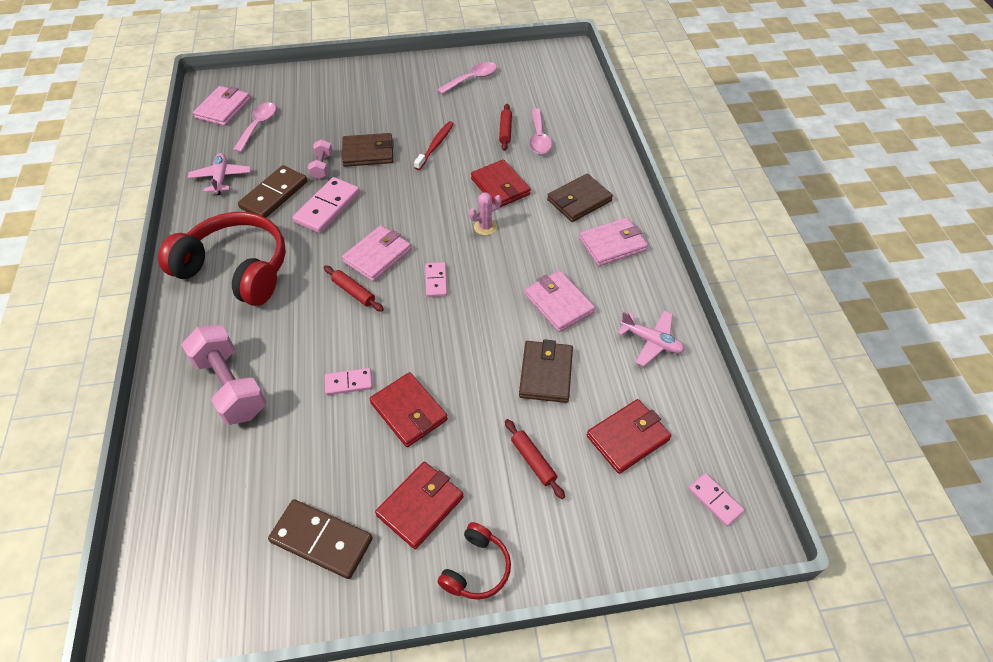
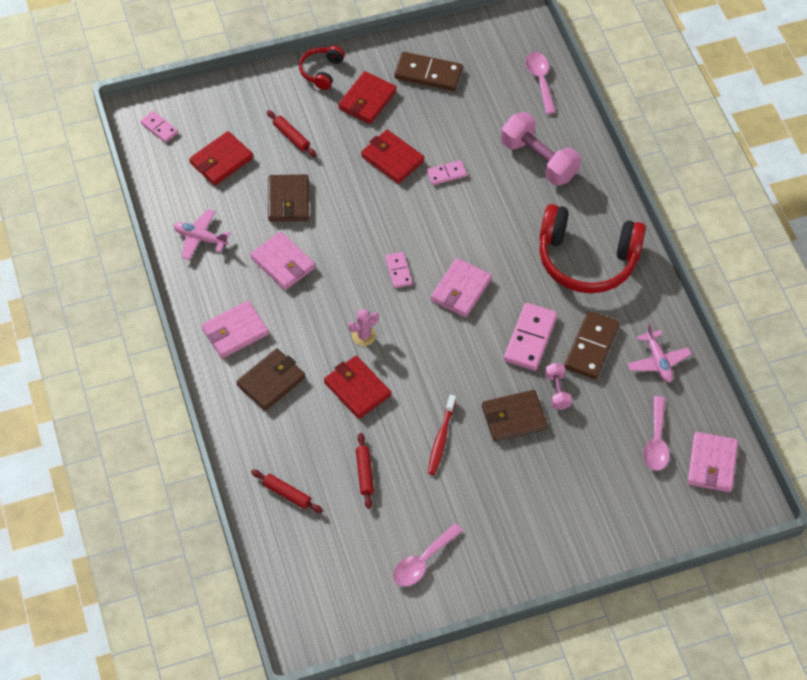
camera: 170 degrees right, 5 degrees up
(354, 292) = (470, 251): red rolling pin -> red rolling pin (287, 494)
(539, 138) = (323, 467): pink spoon -> pink spoon (540, 80)

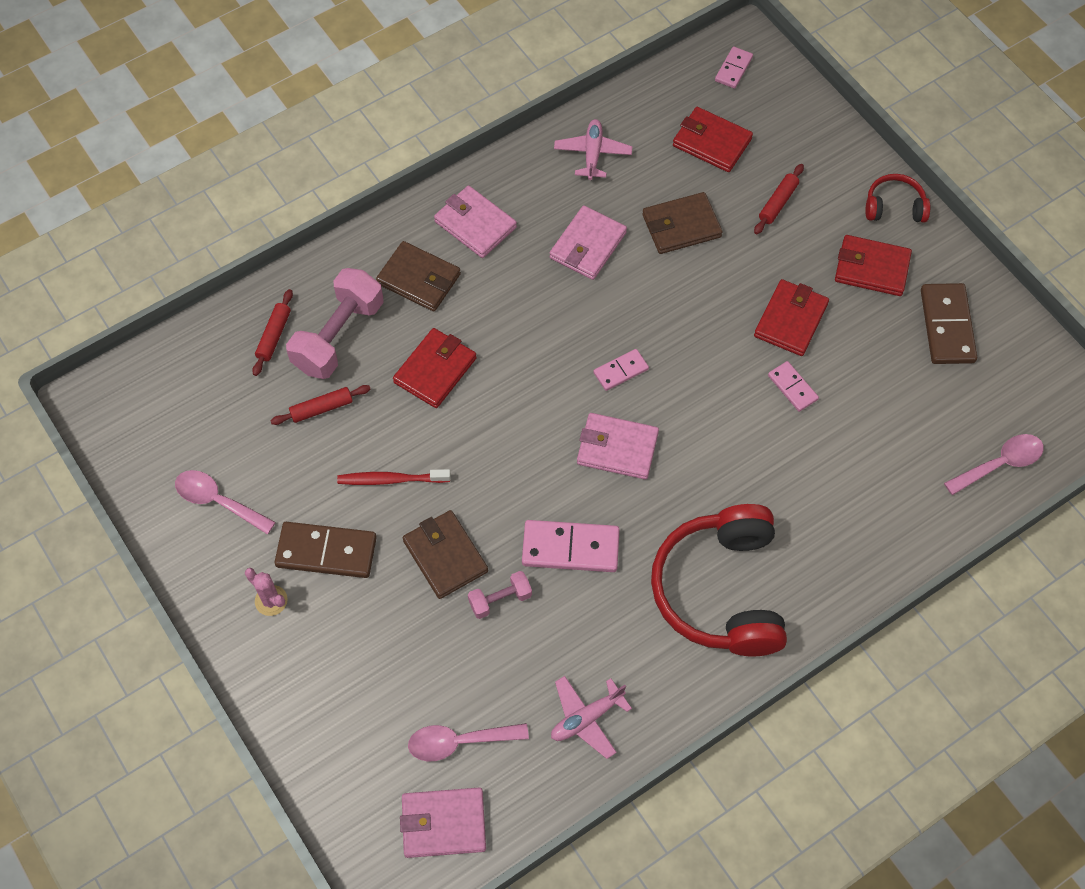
camera: 75 degrees right, 5 degrees up
(364, 336) = (513, 357): pink cactus -> pink cactus (271, 600)
(538, 160) = (862, 493): pink dumbbell -> pink dumbbell (338, 336)
(591, 347) = (582, 627): brown domino -> brown domino (326, 551)

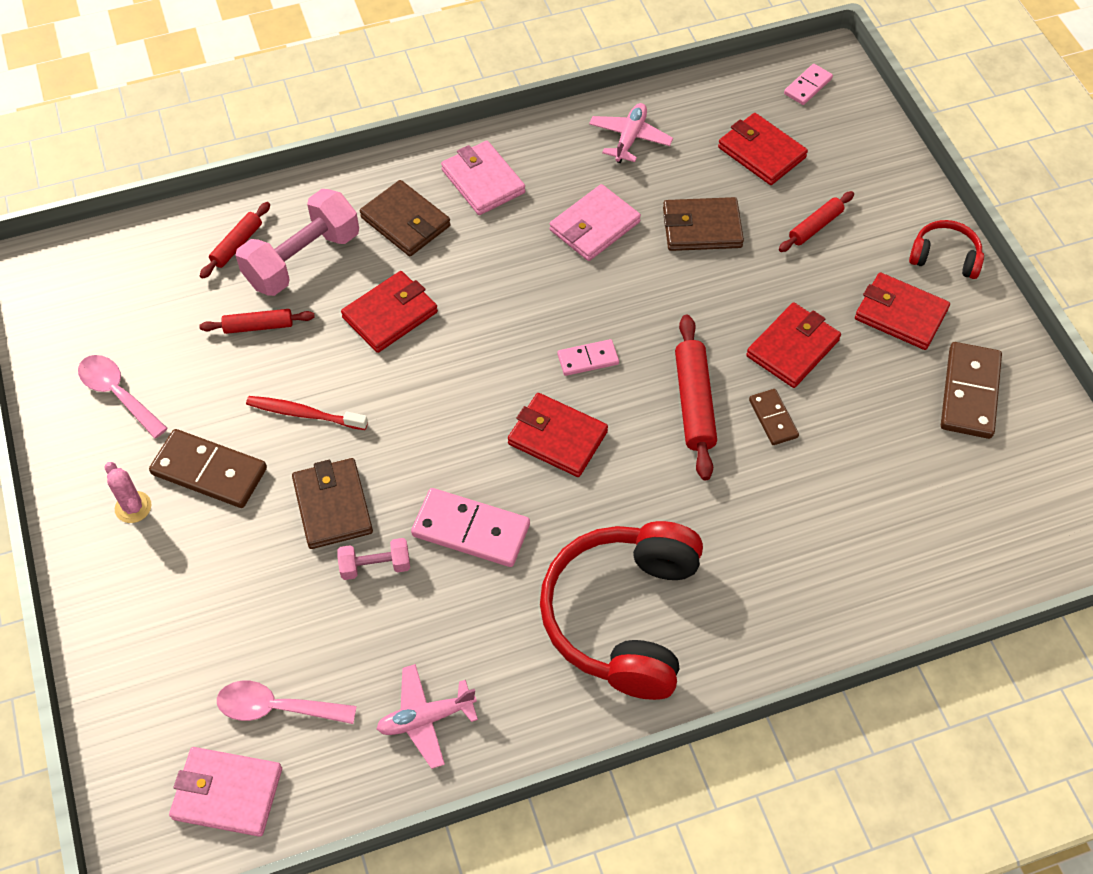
camera: 15 degrees right, 5 degrees down
(617, 448) = (557, 438): pink wallet -> red wallet
(722, 389) = (694, 403): none -> red rolling pin
(792, 387) = (773, 418): pink domino -> brown domino
(1000, 464) = (990, 555): pink spoon -> none

